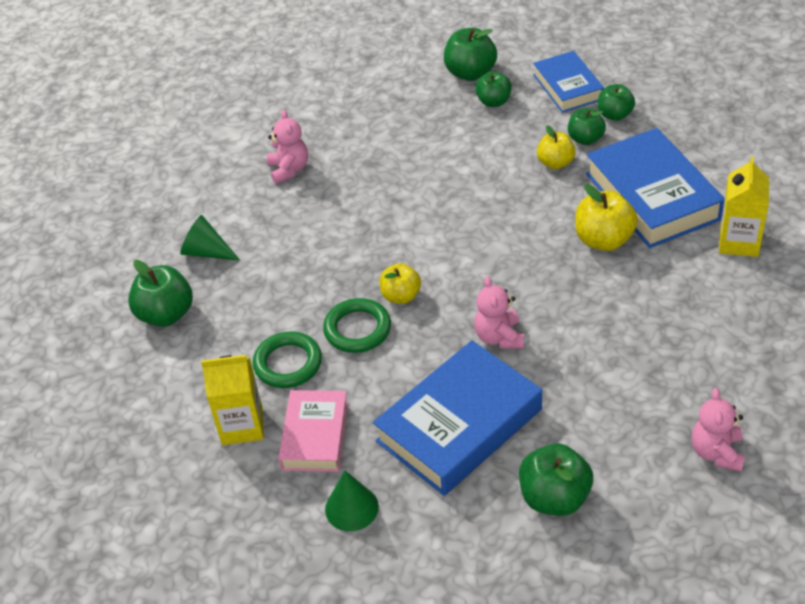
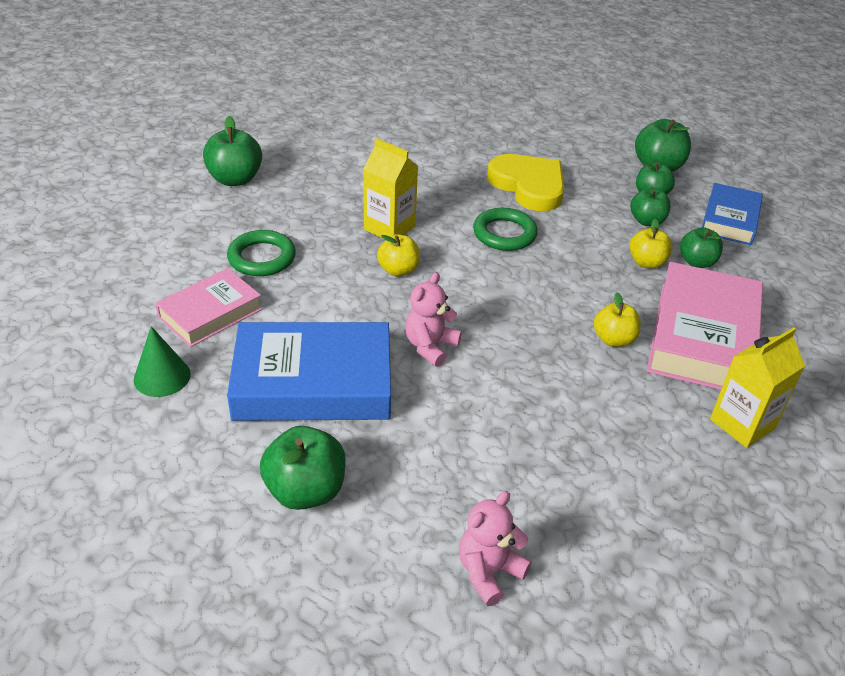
camera: 35 degrees right, 5 degrees down
(207, 252) = (312, 161): green cone -> none
(242, 426) = (177, 273): yellow carton -> yellow carton (389, 228)
(289, 169) = (436, 148): pink teddy bear -> none
(357, 329) = (337, 269): green ring -> green ring (504, 234)
(401, 155) = (529, 186): none -> yellow heart
(603, 240) = (613, 339): yellow apple -> yellow apple, size x0.66
(615, 115) = (747, 261): green apple -> green apple (647, 221)
(652, 196) = (702, 337): blue book -> pink book

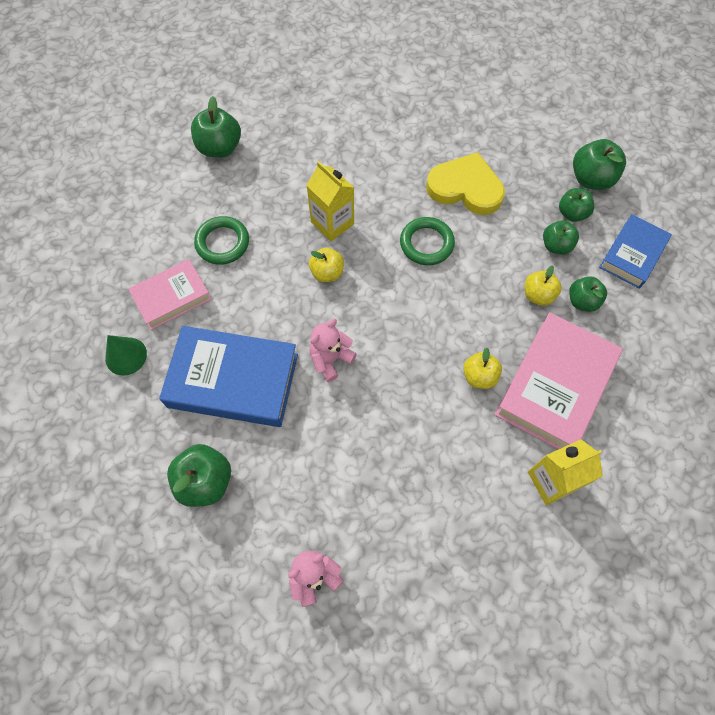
camera: 15 degrees right, 25 degrees up
(529, 186) = (465, 188): yellow heart -> yellow heart turned 45 degrees counterclockwise

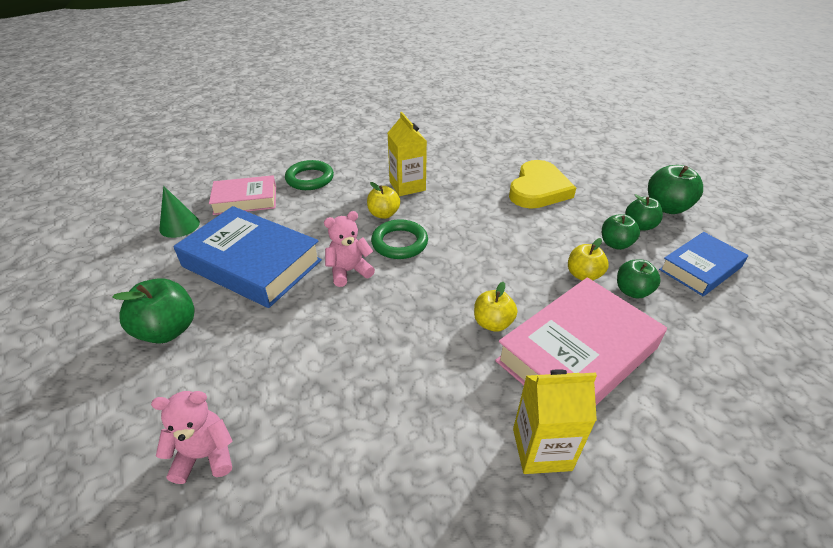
camera: 20 degrees right, 25 degrees down
(220, 148) = (346, 131): green apple -> none
(426, 243) = (485, 215): green ring -> green ring (399, 243)
(465, 188) = (538, 189): yellow heart -> yellow heart turned 75 degrees clockwise

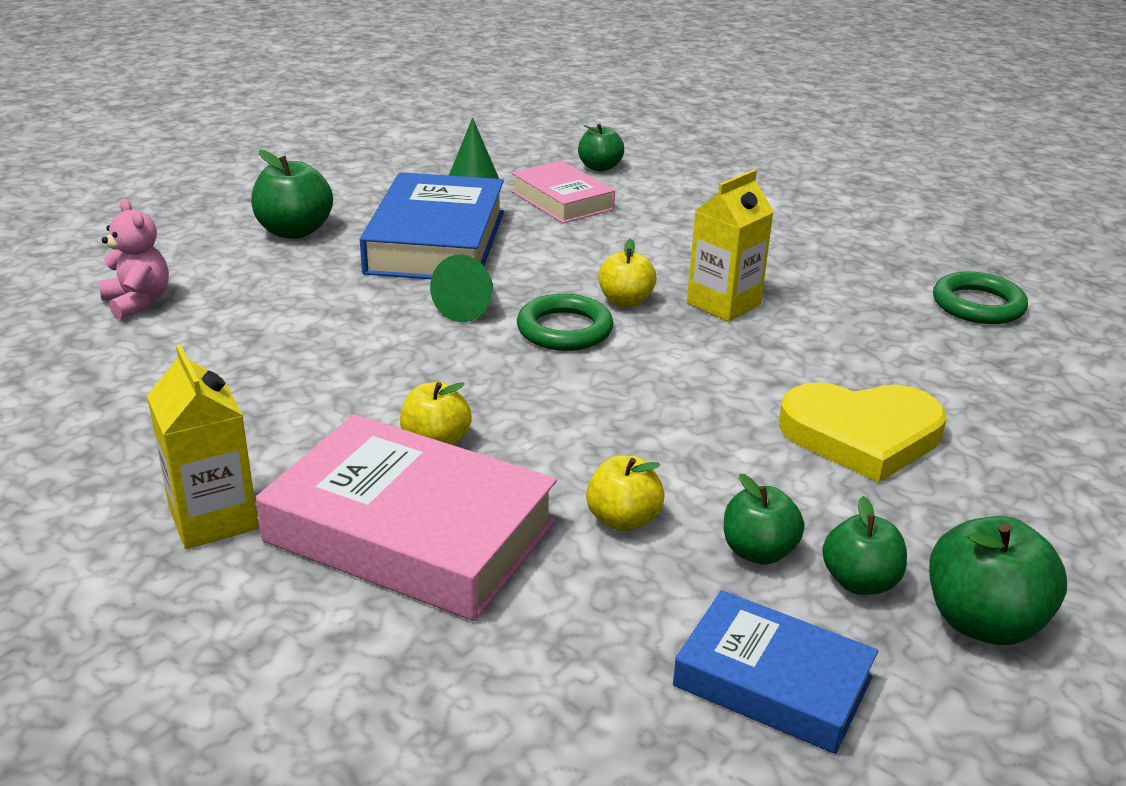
camera: 65 degrees right, 10 degrees down
(310, 179) = (658, 226): green ring -> green ring (978, 305)
(349, 271) = (469, 307): pink teddy bear -> green cone
(632, 291) = (618, 584): green apple -> green apple (600, 167)

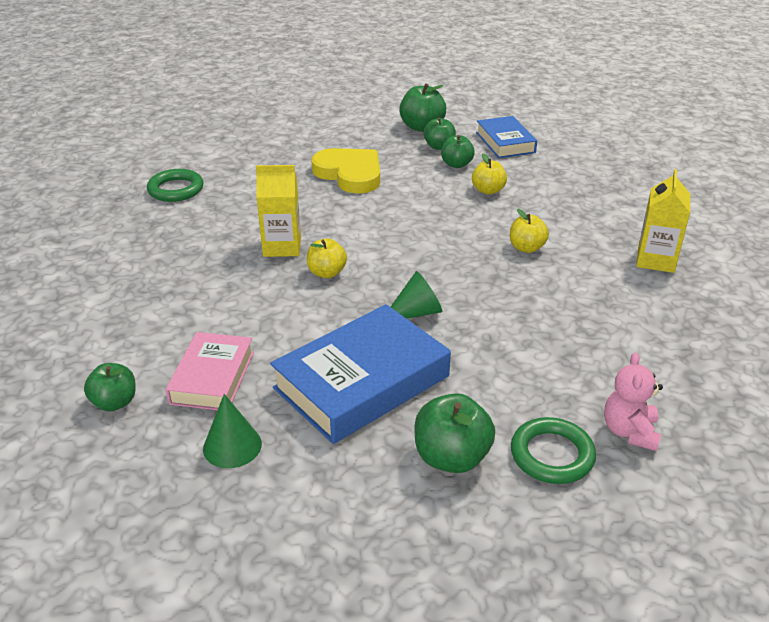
camera: 135 degrees left, 5 degrees up
(410, 532) = (575, 221): pink book -> none
(564, 329) = (386, 272): green ring -> green ring (552, 455)

